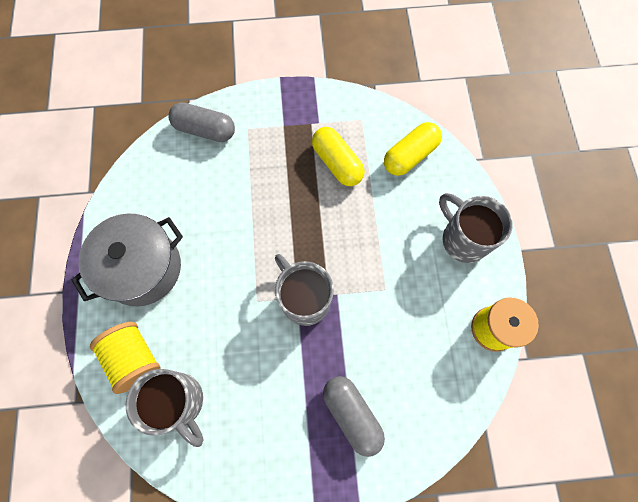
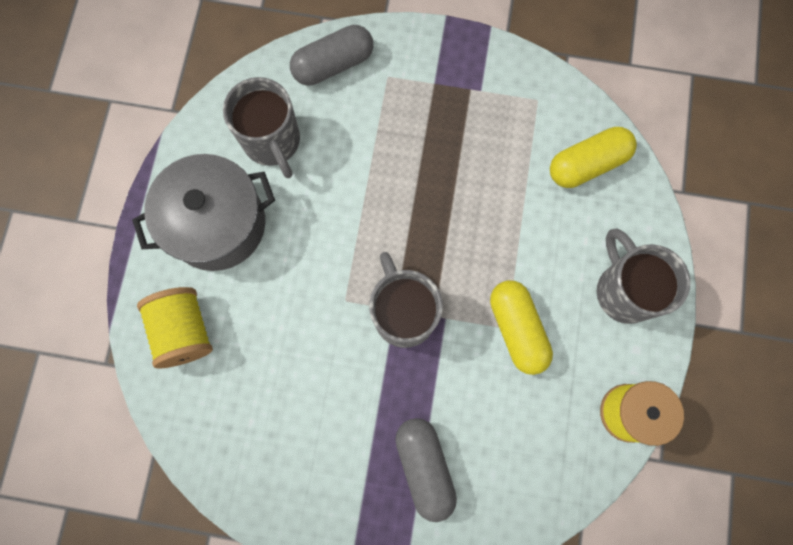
camera: 15 degrees right, 5 degrees up
(179, 402) = (225, 396): grey mug -> grey mug (272, 142)
(205, 130) = (333, 64): grey capsule -> grey capsule turned 60 degrees counterclockwise
(337, 163) = (490, 150): yellow capsule -> yellow capsule (517, 329)

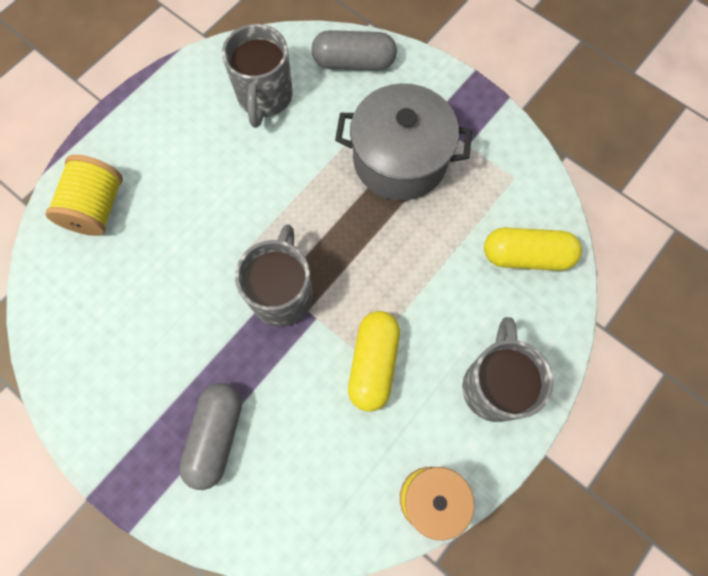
camera: 30 degrees right, 5 degrees down
(217, 224) = (178, 138): grey pot -> grey pot (400, 160)

